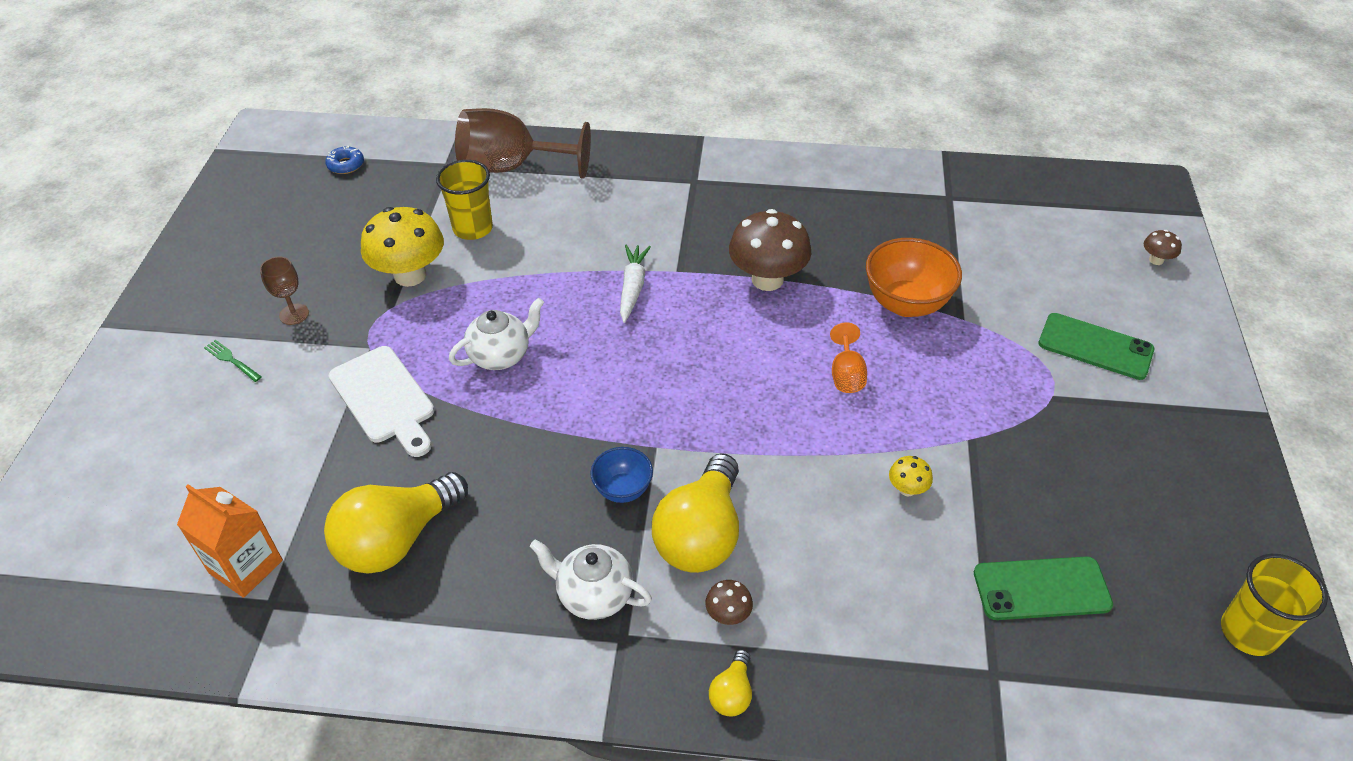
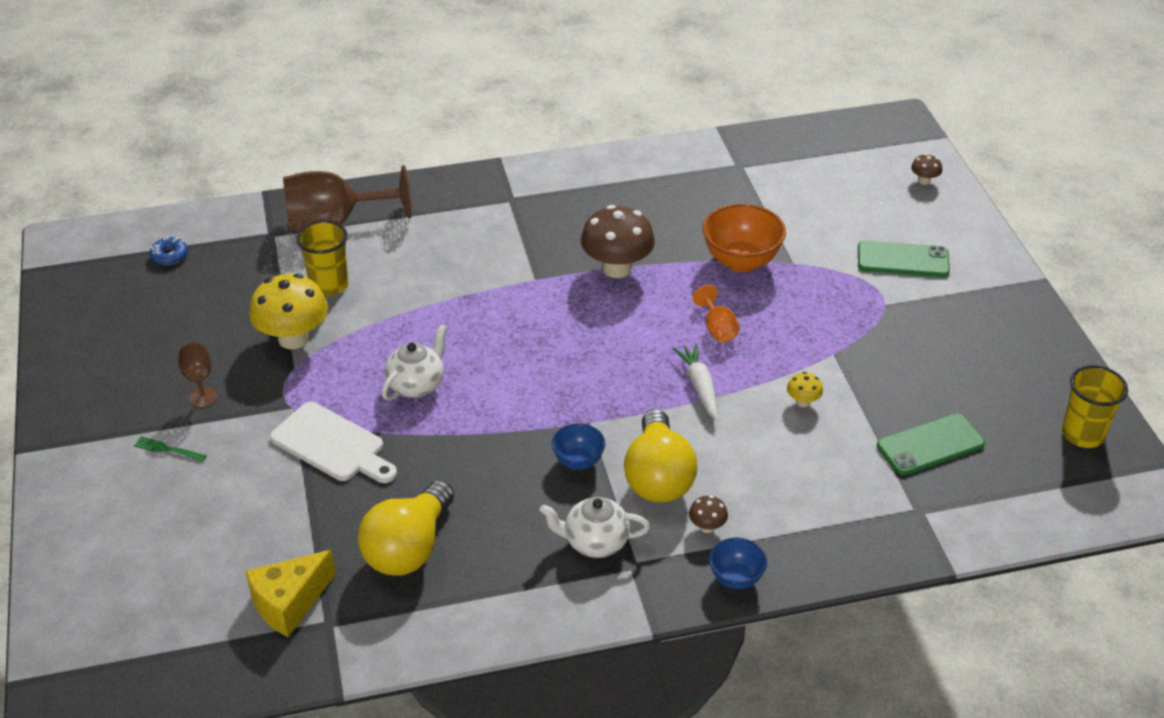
camera: 20 degrees left, 5 degrees down
(246, 567) = (289, 603): orange carton -> yellow cheese
(632, 288) = (503, 302): white carrot -> white carrot (699, 386)
(732, 693) = (736, 578): yellow light bulb -> blue bowl

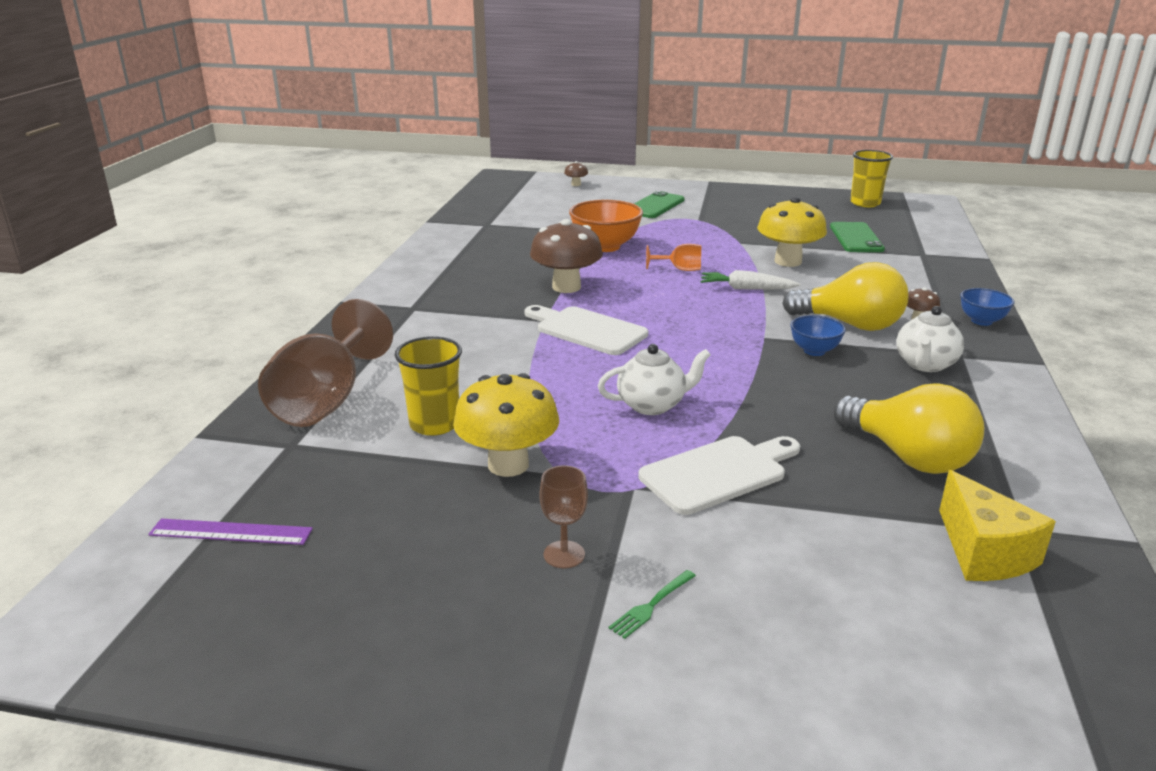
camera: 65 degrees left, 15 degrees down
(169, 255) = (231, 532): blue donut -> purple ruler
(417, 385) = (652, 405): white teapot -> white teapot turned 105 degrees clockwise
(531, 309) = (586, 330): none -> white cutting board
(803, 402) = (788, 261): yellow mushroom -> yellow mushroom, size x2.23

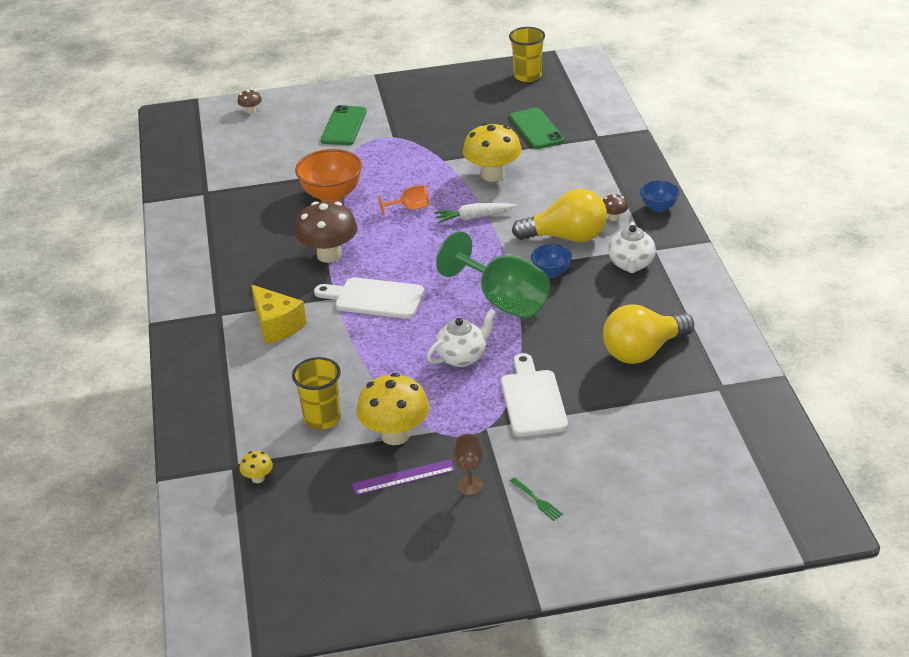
camera: 20 degrees left, 10 degrees up
(231, 532) = (254, 538): purple ruler -> purple ruler (403, 477)
(303, 465) = (258, 478): none -> yellow mushroom
(326, 401) = (227, 423): brown goblet -> none
(651, 605) = (537, 500): green fork -> green fork turned 60 degrees counterclockwise
(718, 473) = (532, 400): white cutting board -> white cutting board turned 45 degrees counterclockwise
(738, 363) = (503, 301): none -> green goblet
(907, 456) = (643, 351): yellow light bulb -> yellow light bulb turned 120 degrees clockwise
(983, 552) = (703, 409): yellow cheese -> yellow cheese (276, 326)

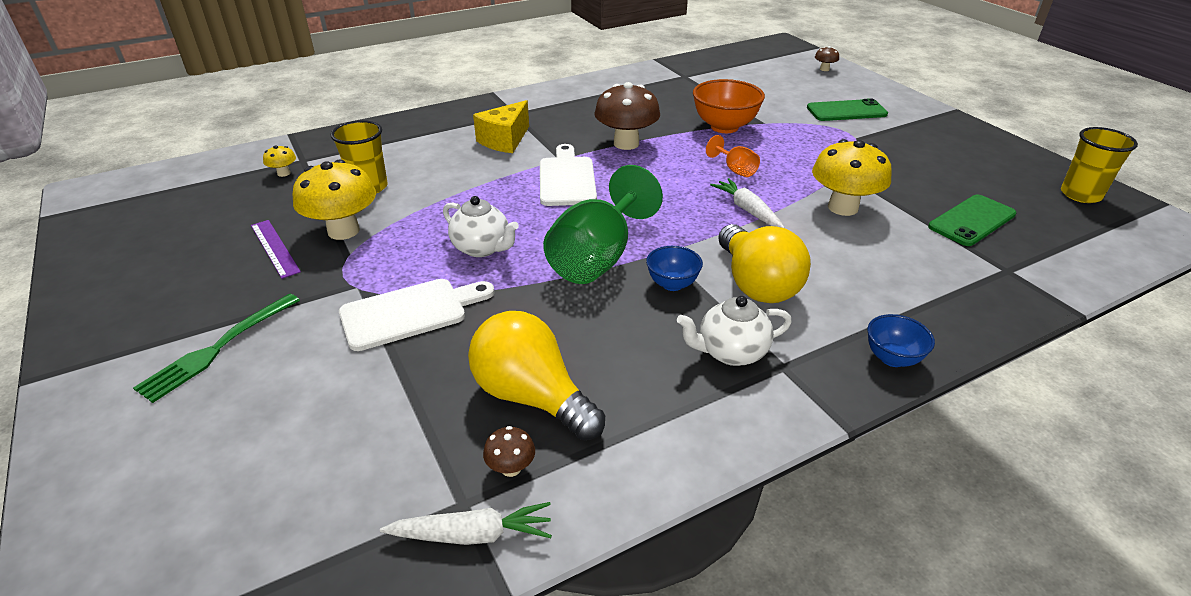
camera: 70 degrees right, 0 degrees up
(470, 486) = (253, 293): brown goblet -> none
(537, 500) = (218, 348): green fork -> green fork, size x1.95
(614, 217) = (831, 317): brown mushroom -> brown mushroom (511, 468)
(742, 385) = (472, 534): none -> white carrot

